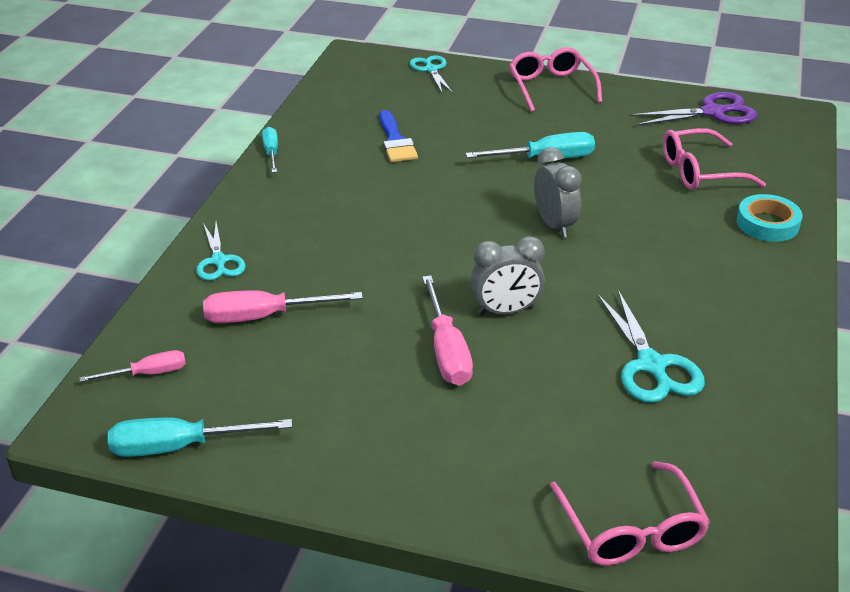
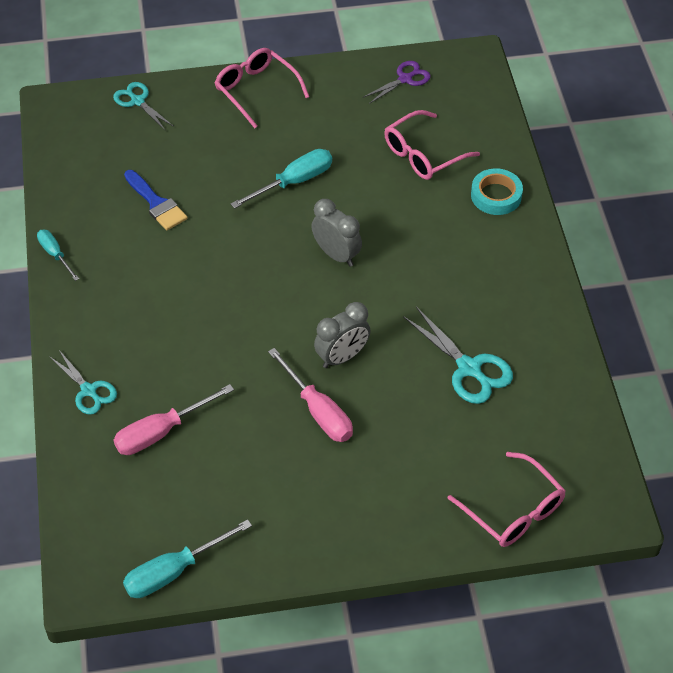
camera: 25 degrees left, 15 degrees up
(148, 374) = (106, 519): pink screwdriver -> none
(712, 112) = (405, 79): purple scissors -> purple scissors, size x0.66

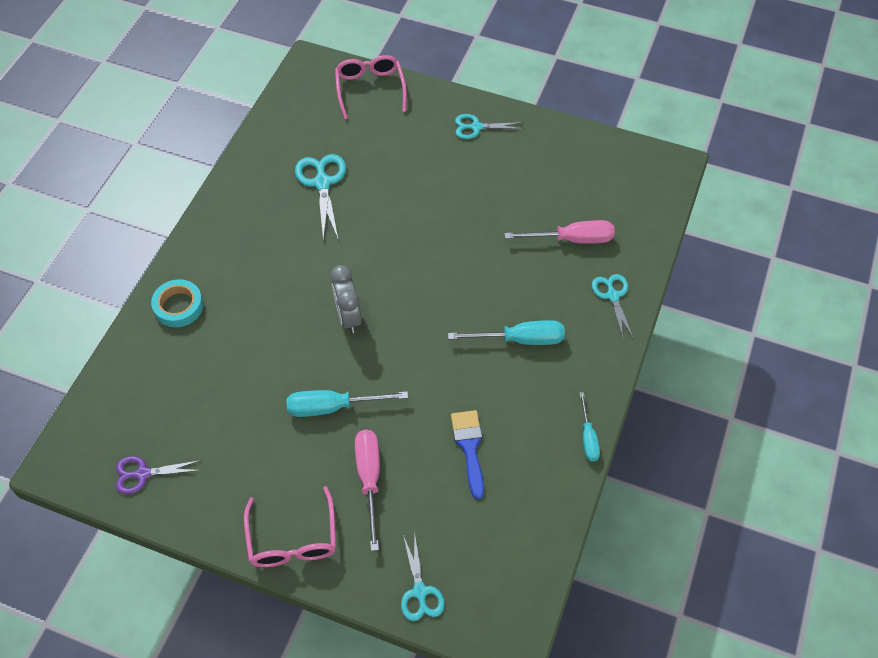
camera: 150 degrees left, 5 degrees up
(174, 571) = (609, 148): turquoise screwdriver -> turquoise screwdriver (520, 339)
(318, 411) = (450, 203): pink screwdriver -> pink screwdriver (369, 479)
(342, 357) = (405, 232): grey clock -> none
(351, 521) = (476, 127): none -> turquoise scissors
(423, 154) = (200, 377): pink glasses -> none

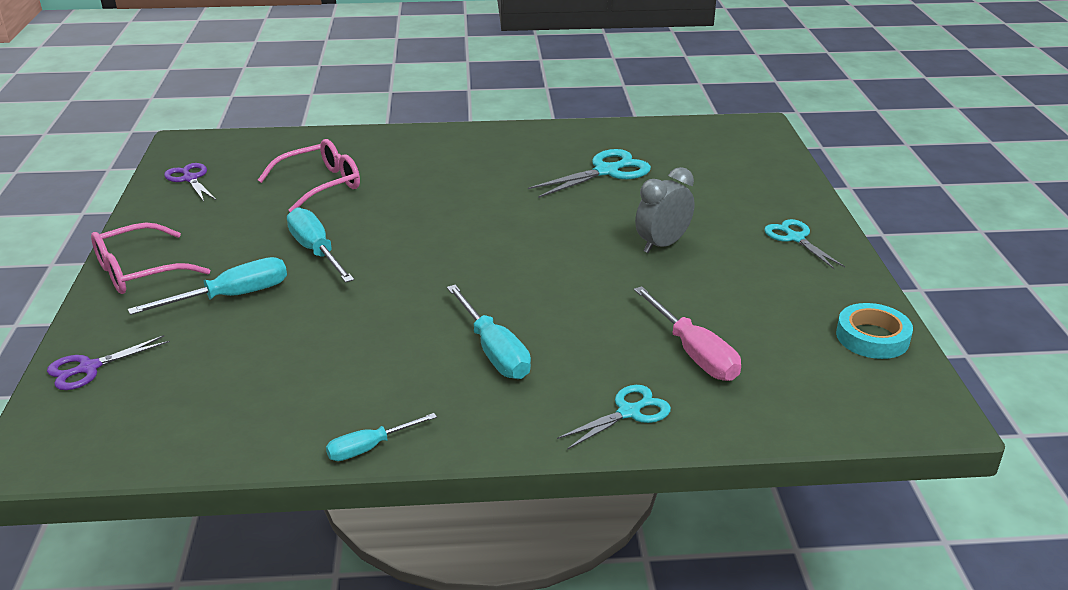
camera: 65 degrees right, 25 degrees down
(178, 306) = (389, 145): turquoise tape -> turquoise tape (872, 337)
(348, 317) = (441, 230): grey clock -> grey clock (662, 245)
(369, 479) = (231, 297): pink screwdriver -> turquoise screwdriver
(370, 89) = (766, 163): pink glasses -> pink glasses (320, 185)
(420, 591) = (89, 368): turquoise scissors -> purple scissors
(469, 447) = (306, 353): blue brush -> none

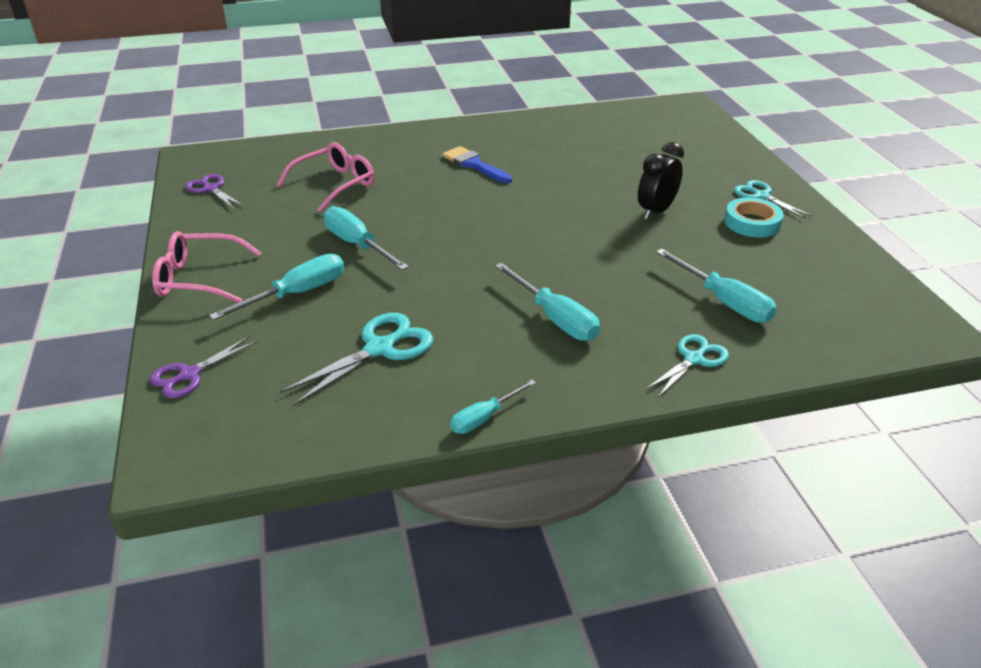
camera: 10 degrees left, 5 degrees up
(139, 271) = (199, 278): pink glasses -> pink glasses turned 45 degrees clockwise
(480, 175) = (474, 165): none -> blue brush
(606, 171) = (580, 152): turquoise scissors -> turquoise scissors (379, 349)
(662, 245) = (656, 211): grey clock -> black clock
(694, 353) = (724, 301): pink screwdriver -> turquoise screwdriver
(872, 337) = (860, 273): turquoise tape -> turquoise tape (752, 223)

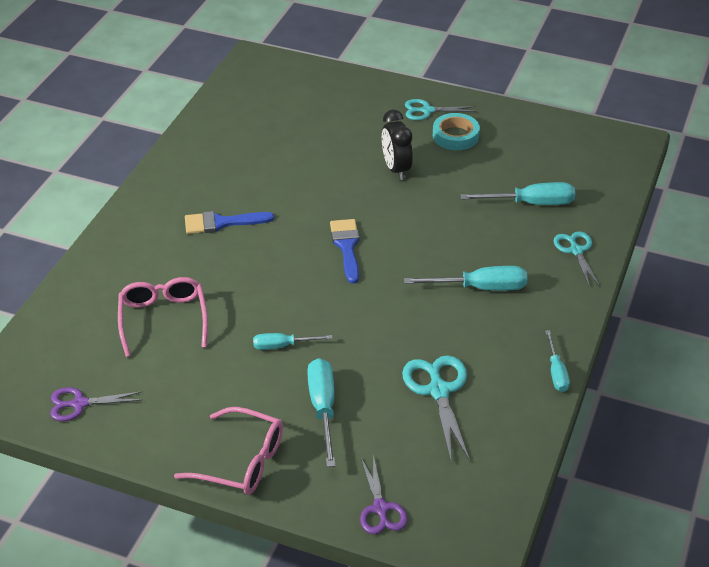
camera: 55 degrees left, 5 degrees up
(199, 278) = (241, 461): pink glasses -> pink glasses turned 105 degrees counterclockwise
(357, 245) = (282, 346): turquoise screwdriver -> turquoise screwdriver, size x0.62
(518, 227) = (346, 247): none -> blue brush

